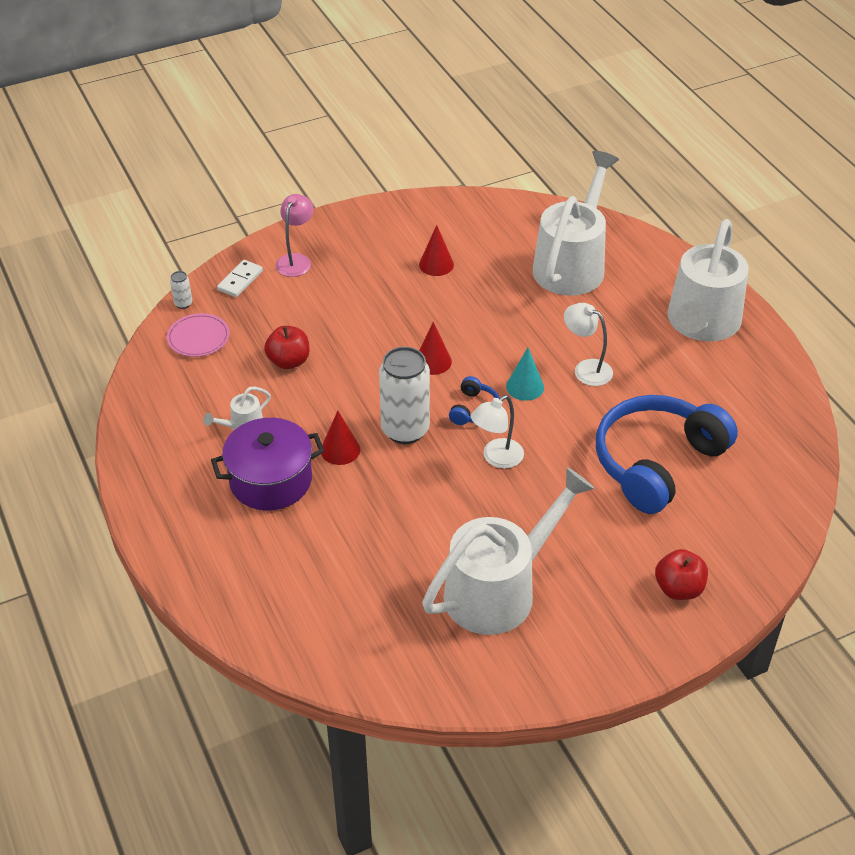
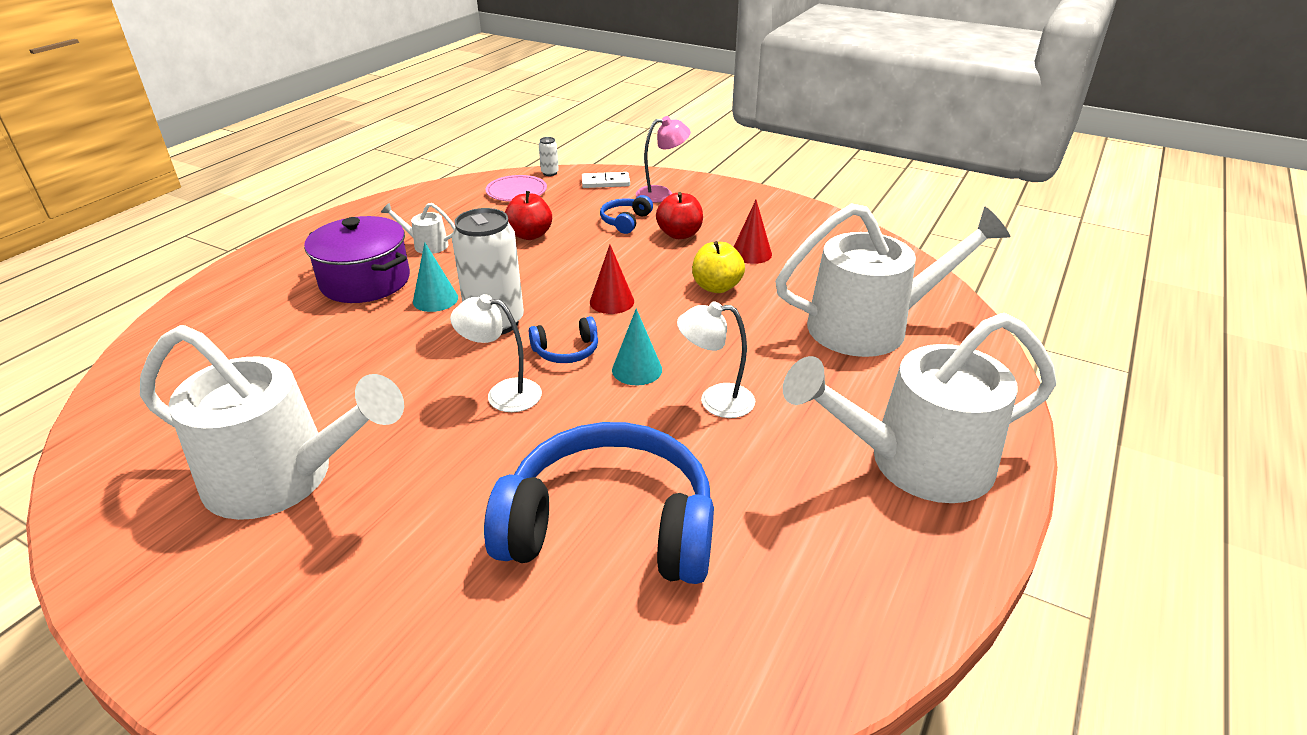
camera: 55 degrees right, 10 degrees down
(321, 301) = (625, 221): none -> blue headphones
(340, 450) = (435, 299): red cone -> turquoise cone
(463, 304) = (716, 287): none -> yellow apple
(586, 369) = (715, 401): white lamp -> white lamp turned 90 degrees counterclockwise
(678, 588) = (369, 654): red apple -> red apple (679, 234)

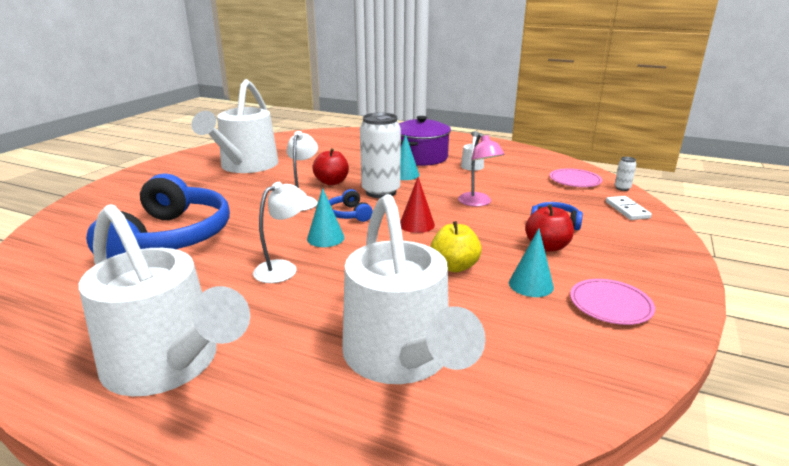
camera: 85 degrees right, 10 degrees down
(530, 235) = (505, 191): red apple -> red apple (331, 182)
(662, 194) = (628, 235): pink lamp -> pink lamp (478, 203)
(715, 401) = (283, 268): white lamp -> white lamp turned 45 degrees clockwise
(751, 253) = (531, 284): red cone -> turquoise cone
(781, 226) = (610, 304): none -> pink plate
(914, 463) = (170, 365): white watering can -> white watering can turned 150 degrees clockwise

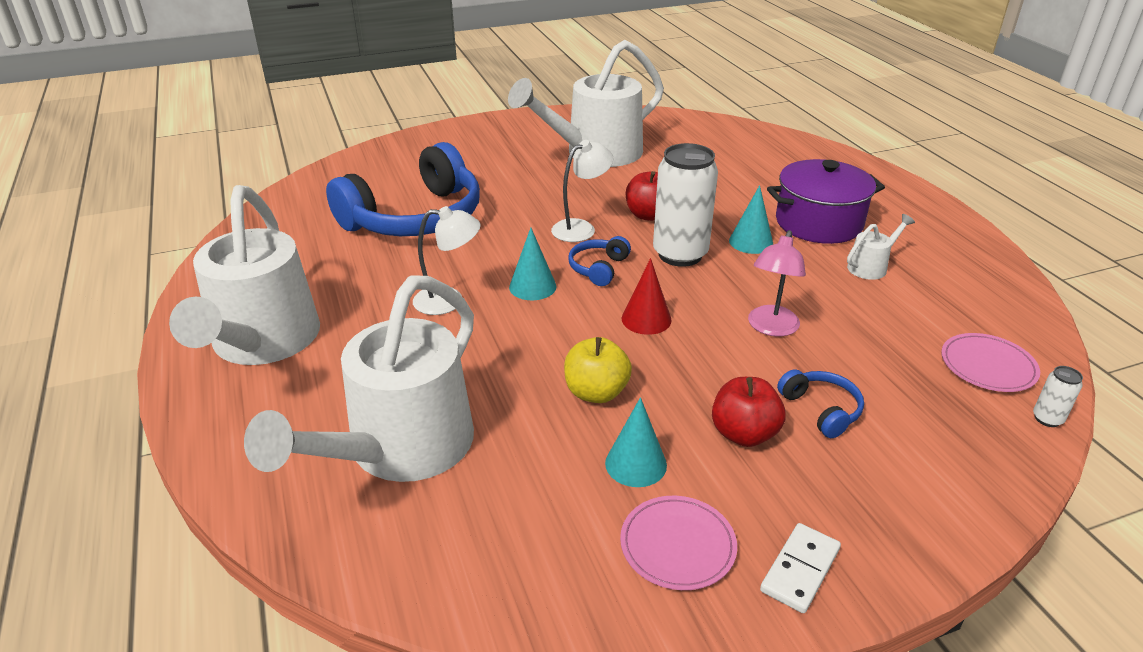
camera: 45 degrees right, 10 degrees up
(627, 210) = (975, 454): white domino -> white domino (800, 570)

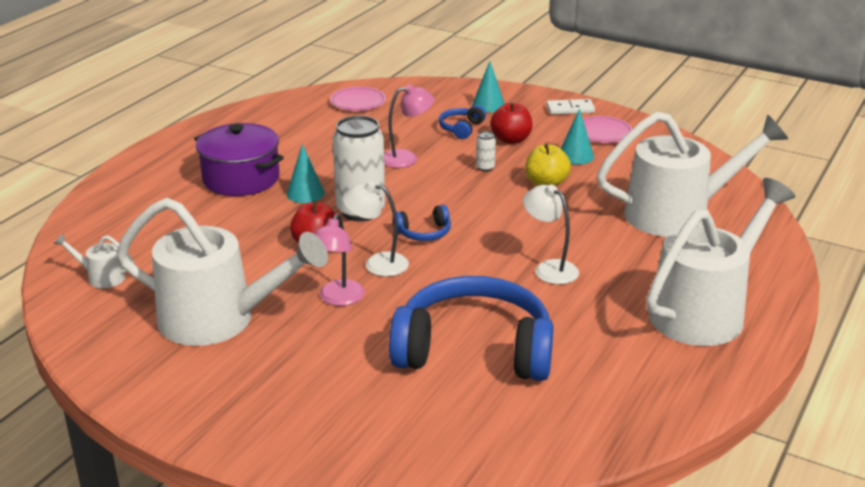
camera: 130 degrees left, 5 degrees down
(532, 286) = (484, 246): turquoise cone -> turquoise cone (488, 105)
(556, 196) = (338, 299): none -> pink lamp
(646, 319) = (457, 195): red cone -> none
(871, 266) = (286, 149): white watering can -> white watering can (101, 277)
(1047, 419) = (386, 85): white can -> white can (485, 168)

